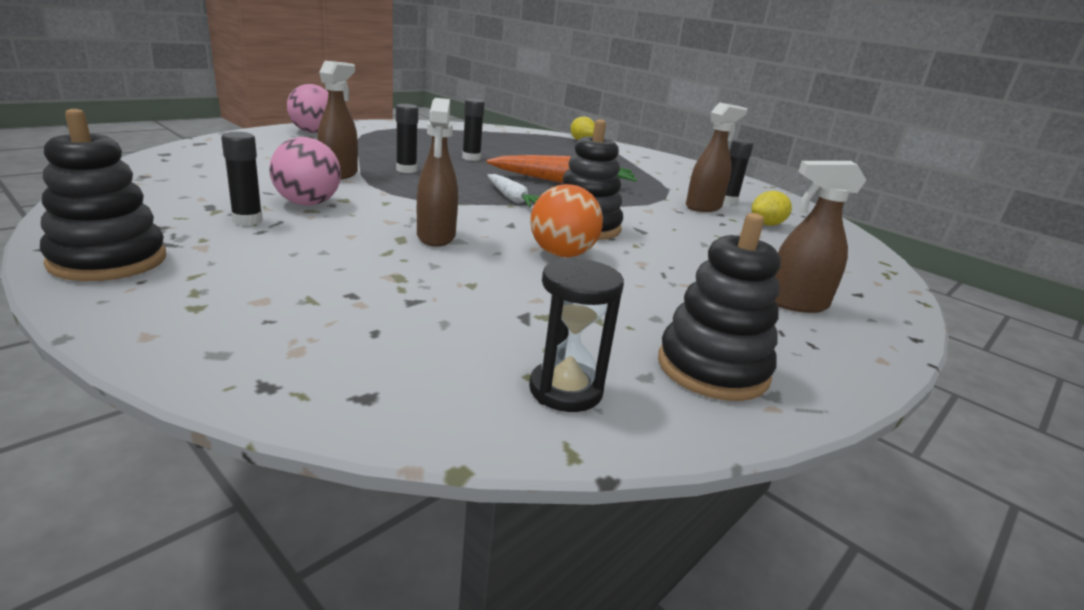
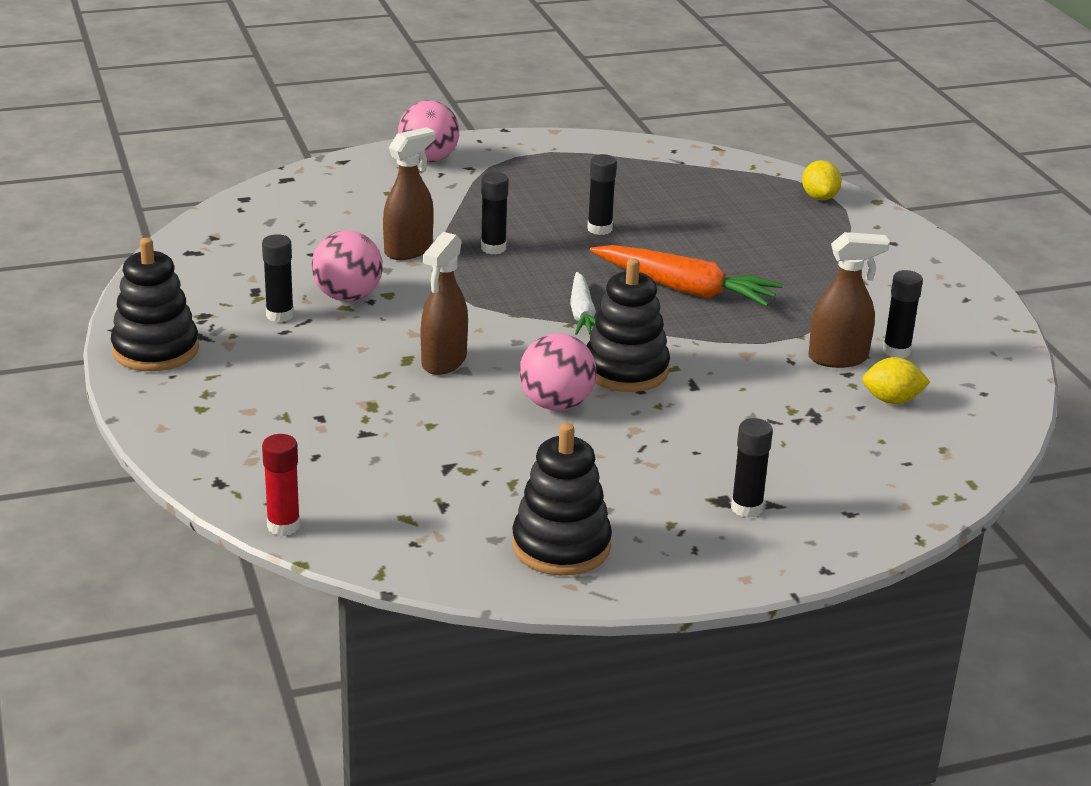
camera: 30 degrees right, 5 degrees up
(395, 422) = (283, 526): none -> red glue stick
(562, 254) = (556, 404): orange ball -> pink ball
(565, 390) = (418, 533): black hourglass -> none
(795, 303) = (746, 508): brown spray bottle -> black glue stick

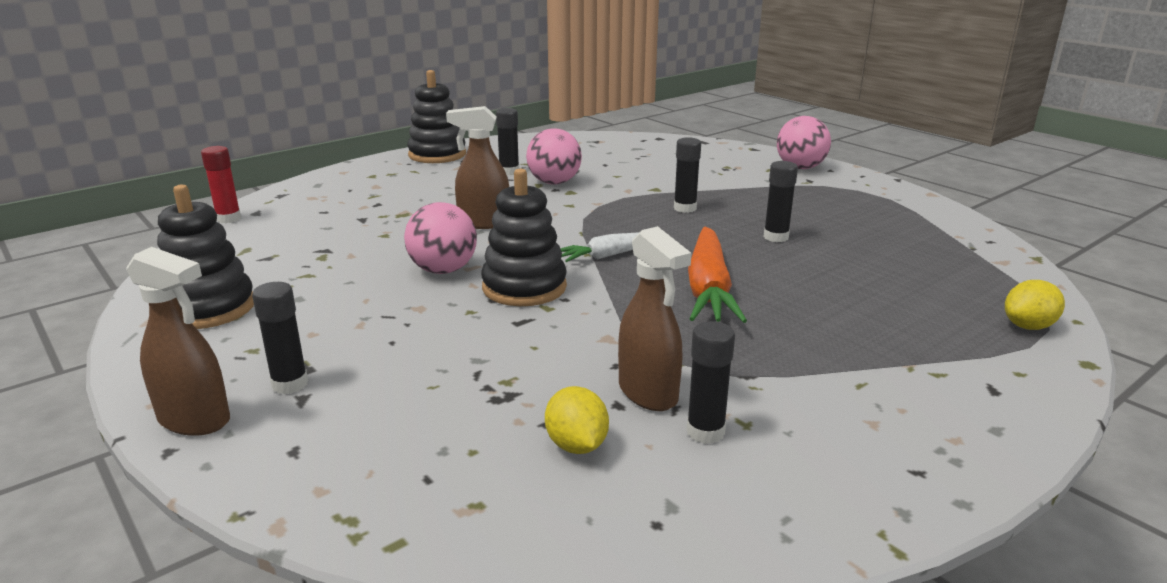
camera: 70 degrees right, 5 degrees down
(409, 250) = (645, 186): brown spray bottle -> brown spray bottle (195, 420)

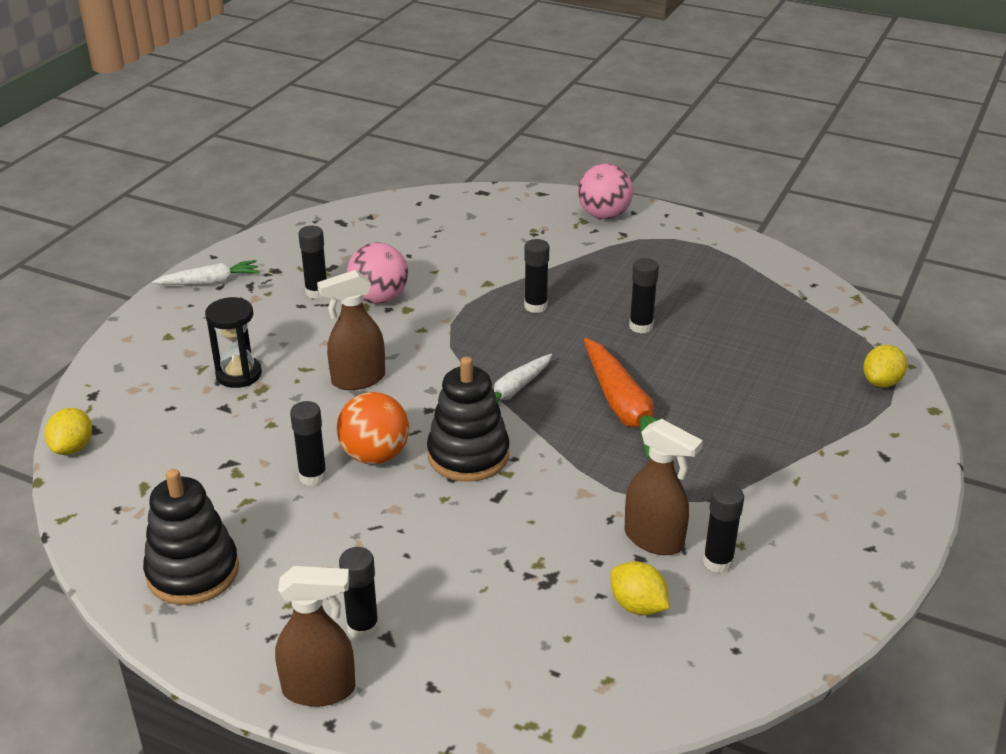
camera: 25 degrees left, 10 degrees up
(228, 219) = (73, 448): red glue stick -> yellow lemon
(377, 272) = (313, 476): none -> black glue stick
(396, 203) = (239, 374): none -> black hourglass
(437, 155) = (210, 282): black stacking toy -> white carrot
(443, 270) = (375, 455): pink ball -> orange ball

